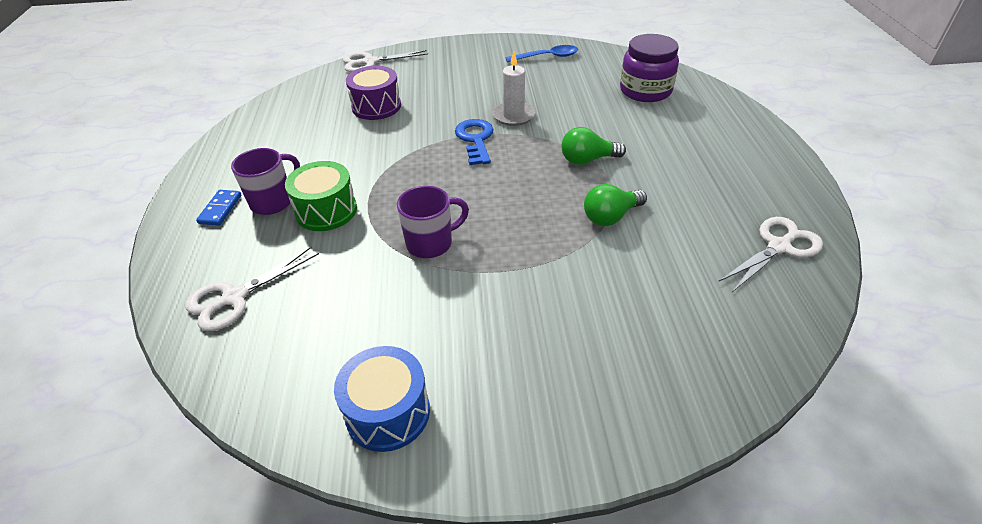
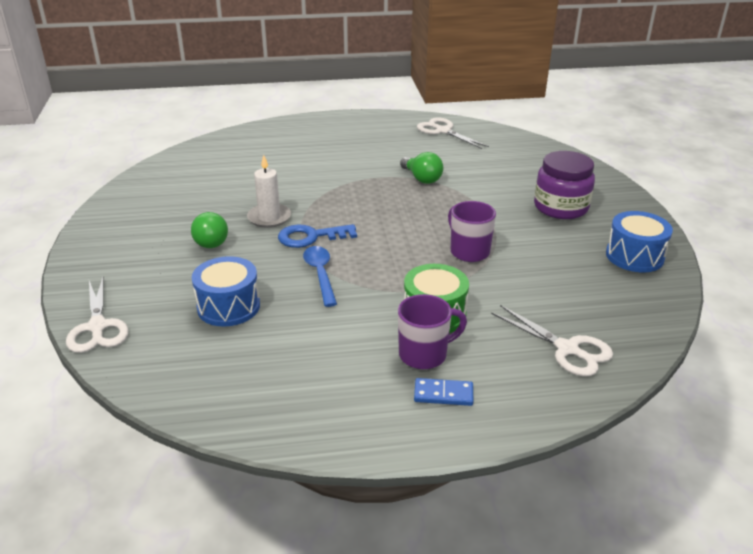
camera: 95 degrees left, 10 degrees down
(273, 202) = (424, 354): purple mug -> purple mug turned 120 degrees clockwise
(376, 106) = (228, 306): purple drum -> blue drum
(547, 57) = (147, 200): blue spoon -> blue spoon (320, 274)
(587, 160) = (348, 184): green light bulb -> green light bulb (211, 240)
(645, 91) = (238, 156): purple jar -> purple jar (560, 207)

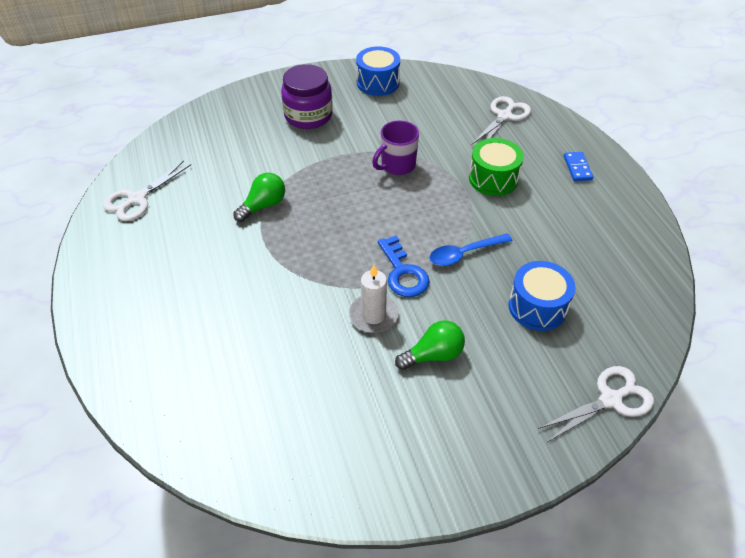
camera: 100 degrees left, 15 degrees up
(424, 354) = (542, 180): purple mug -> none

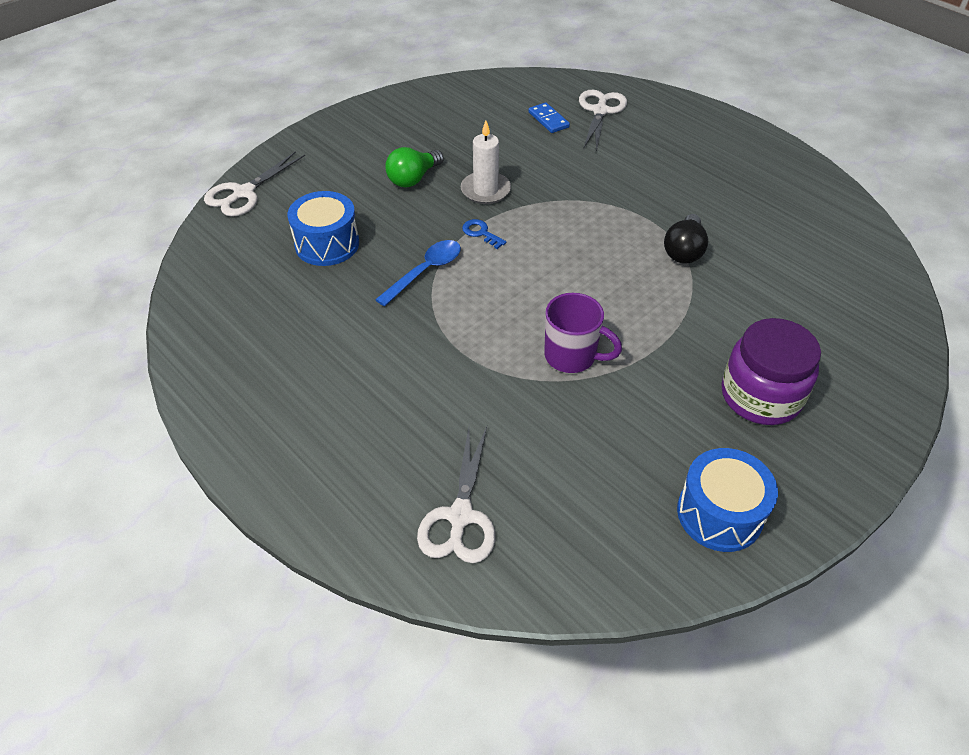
camera: 155 degrees right, 0 degrees up
(137, 199) = (820, 214): white scissors -> white scissors (600, 111)
(263, 206) = (684, 251): green light bulb -> black light bulb
(397, 165) = (572, 356): purple mug -> purple mug turned 90 degrees clockwise
(403, 272) = (481, 233): blue key -> blue key, size x0.55
(493, 178) = (431, 382): green drum -> none
(577, 168) = (311, 445): blue domino -> blue domino (548, 120)

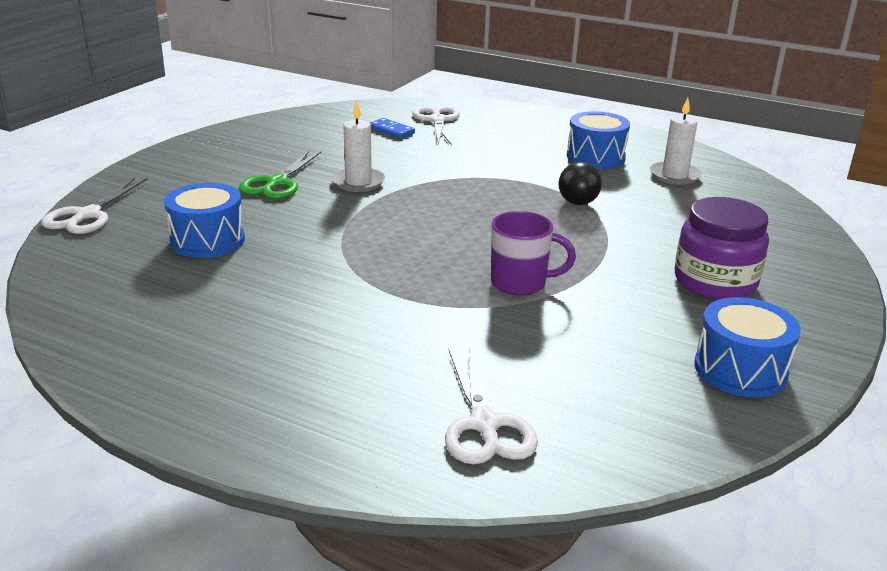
camera: 20 degrees left, 20 degrees down
(413, 179) = (277, 183): green light bulb -> green scissors
(425, 271) = (330, 245): blue spoon -> none
(481, 233) = (372, 211): blue key -> none
(735, 193) = (595, 157): none -> blue drum
(805, 236) = (674, 176): none -> white candle

